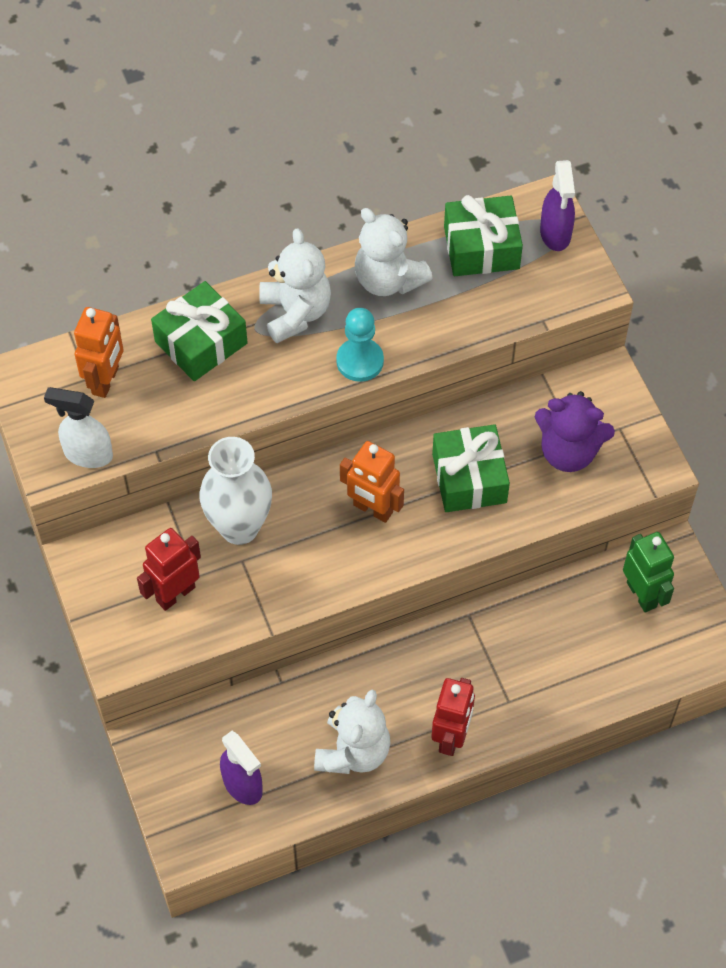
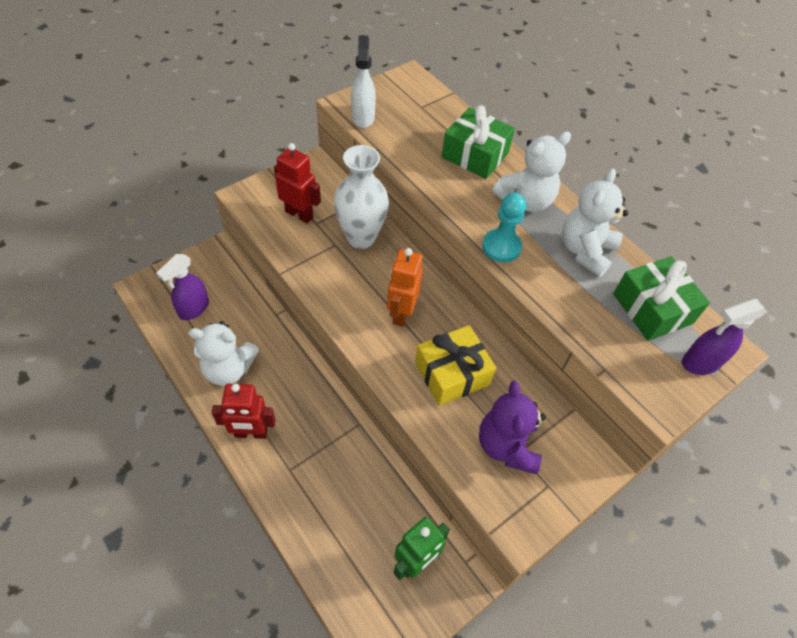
camera: 70 degrees right, 5 degrees down
(106, 381) = (423, 115): orange robot -> none
(469, 478) = (452, 373): green gift -> yellow gift

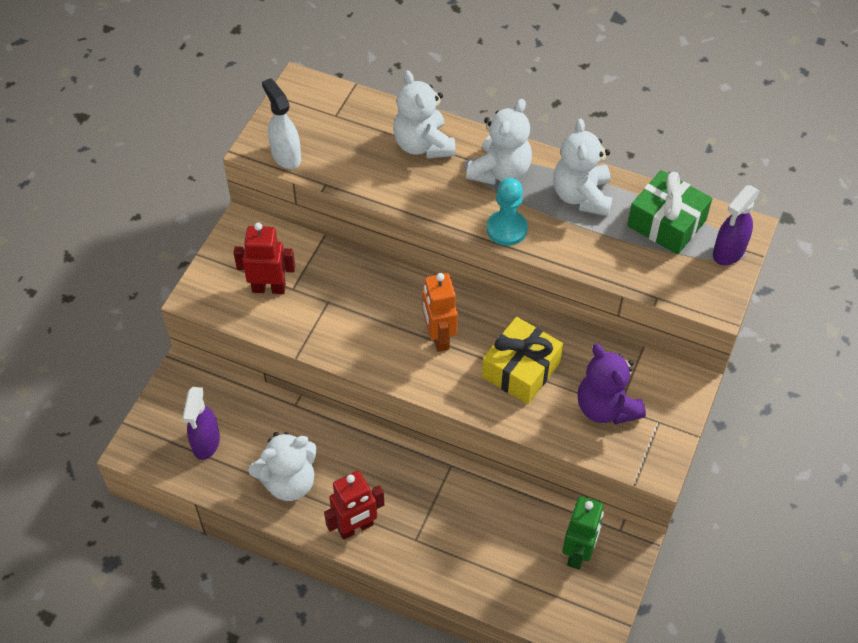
camera: 25 degrees left, 0 degrees up
(361, 237) = (348, 282): white vase -> none
(475, 155) = (423, 145): green gift -> white teddy bear

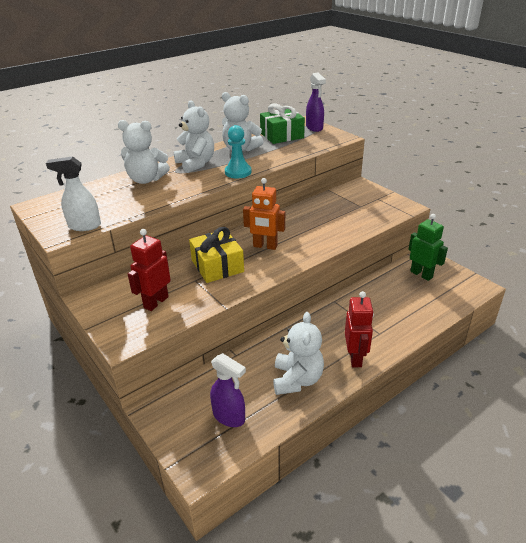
camera: 60 degrees left, 20 degrees down
(521, 369) = (312, 226): yellow gift -> yellow gift (217, 266)
(606, 407) = (358, 209): purple teddy bear -> none

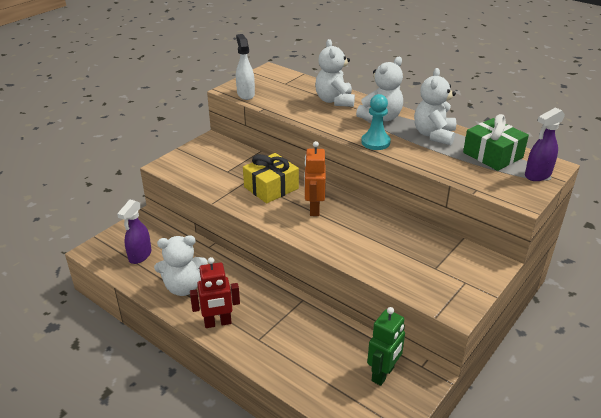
camera: 75 degrees right, 0 degrees up
(156, 302) = (212, 168): red robot -> none

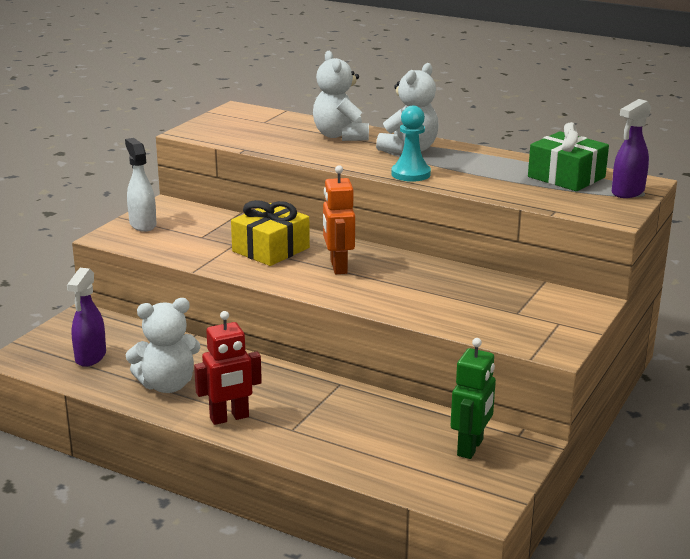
camera: 10 degrees left, 10 degrees down
(245, 94) = (213, 136): white spray bottle -> white spray bottle (142, 224)
(434, 135) = (485, 162): white teddy bear -> none

